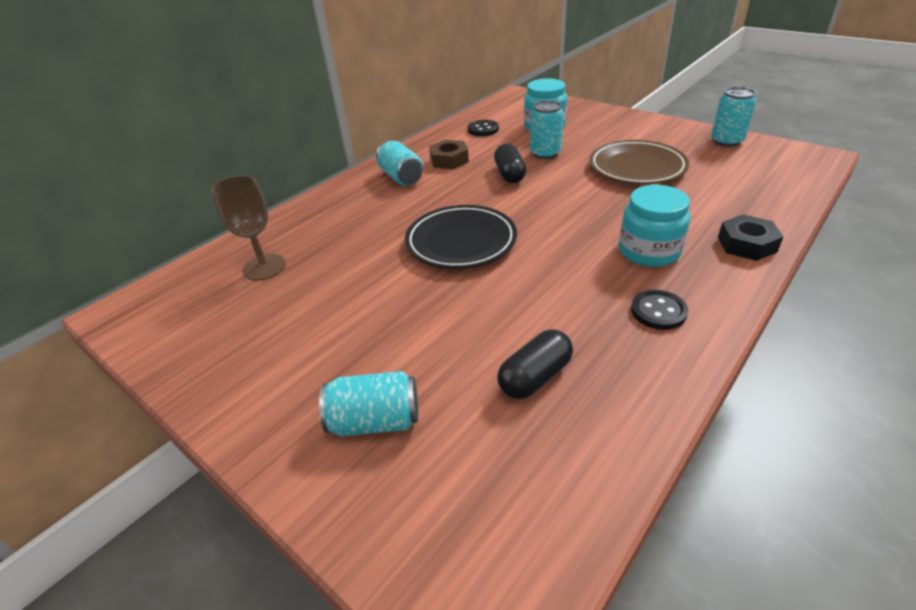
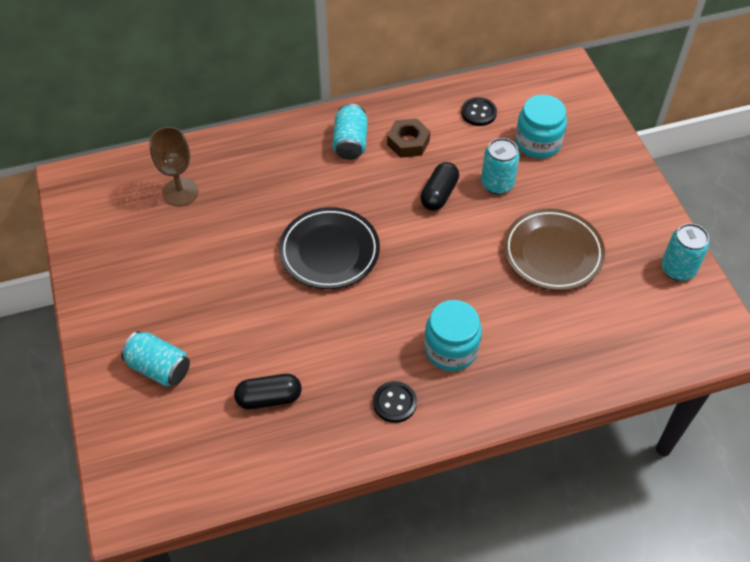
camera: 30 degrees right, 15 degrees up
(746, 244) = (529, 390): black nut -> none

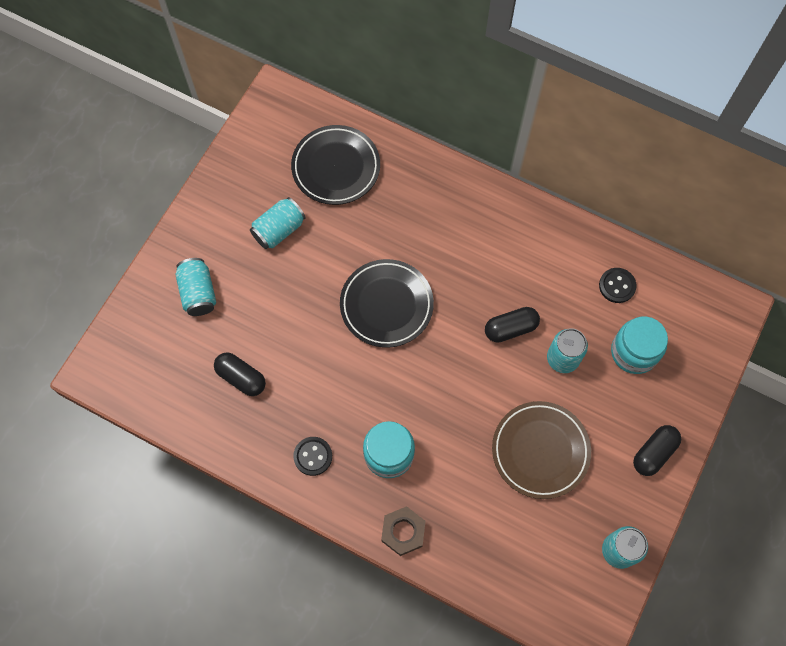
camera: 45 degrees right, 15 degrees up
(180, 192) = (336, 167): brown goblet -> black plate
(350, 143) = (492, 228): turquoise can -> turquoise can (279, 230)
(408, 142) = (535, 265): brown nut -> brown nut (403, 532)
(624, 191) = (653, 453): none -> black capsule

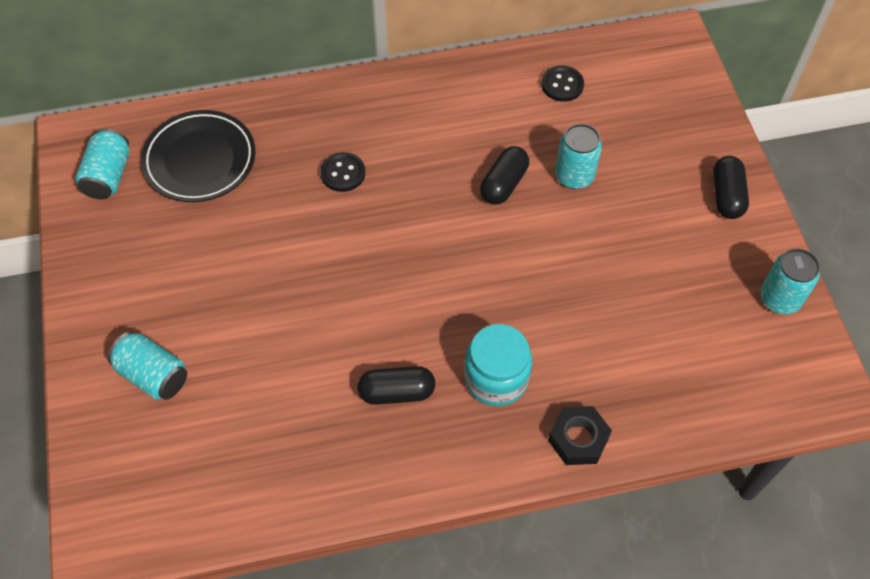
camera: 40 degrees left, 10 degrees down
(241, 378) = (276, 422): black capsule -> black capsule (396, 392)
(279, 230) = (190, 255): turquoise can -> turquoise can (108, 176)
(313, 456) = (422, 440): black button -> black button (343, 173)
(386, 305) = (366, 246): black plate -> none
(403, 532) = (578, 439): brown nut -> black nut
(540, 451) = (631, 267): brown plate -> none
(634, 352) = (629, 127): turquoise jar -> none

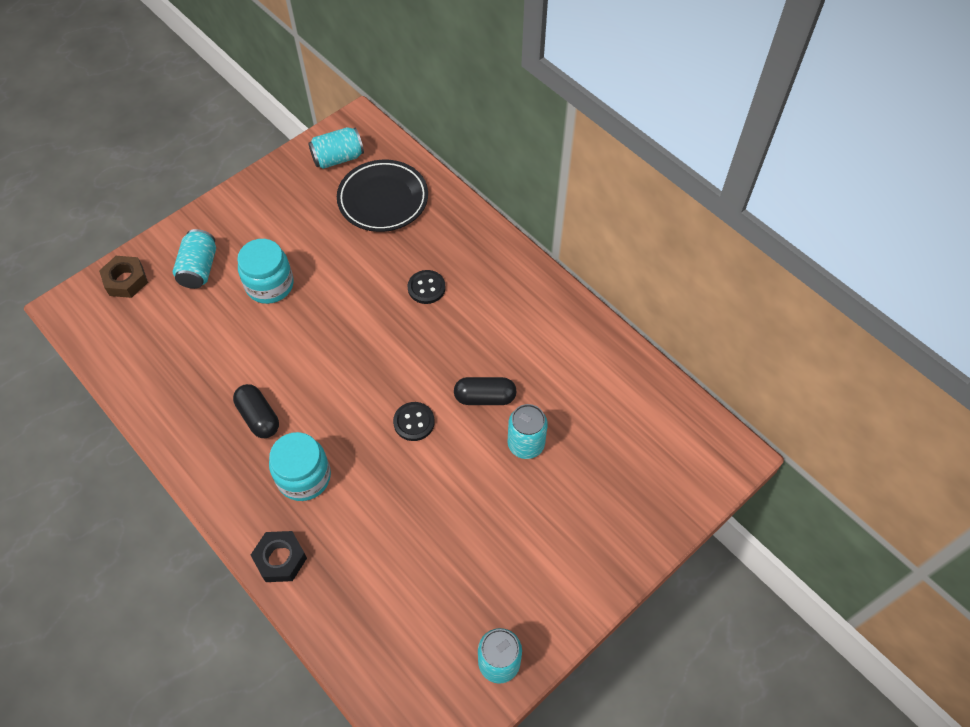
camera: 60 degrees right, 0 degrees up
(108, 462) = (126, 280): none -> brown nut
(231, 312) = (270, 285): none -> turquoise jar
(562, 85) = (614, 392): black button -> black button (414, 422)
(726, 196) = (582, 573): black capsule -> none

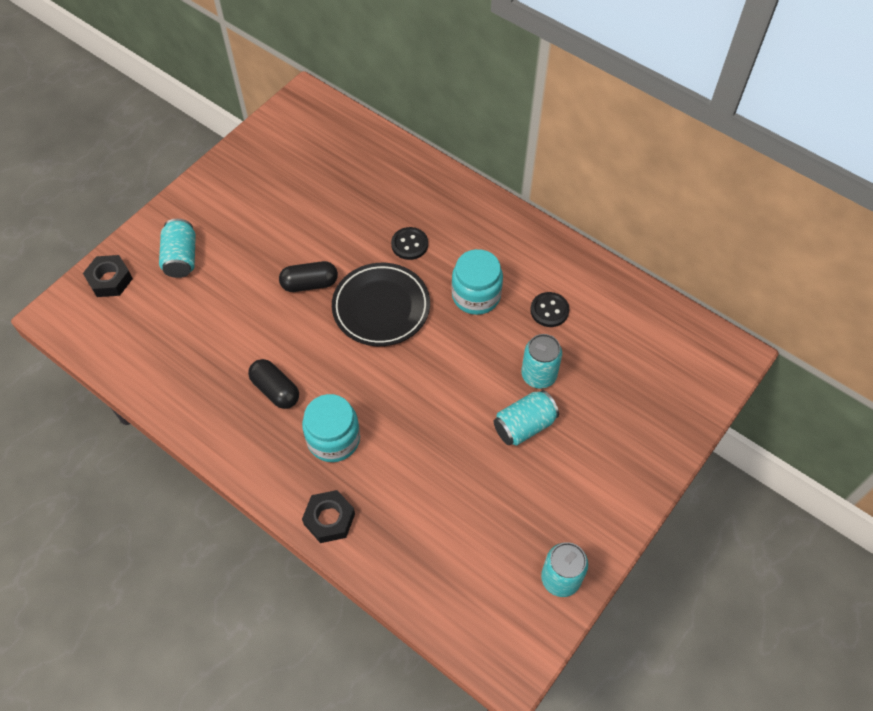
camera: 10 degrees left, 0 degrees up
(126, 280) = (110, 280): brown nut -> black nut
(270, 285) = (255, 263): turquoise jar -> turquoise jar (476, 295)
(338, 158) = (293, 134): turquoise can -> turquoise can (524, 426)
(383, 199) = (347, 167): black plate -> black plate (381, 307)
(414, 422) = (427, 371): black button -> black button (549, 310)
(485, 397) = (490, 338): black capsule -> black capsule (309, 284)

